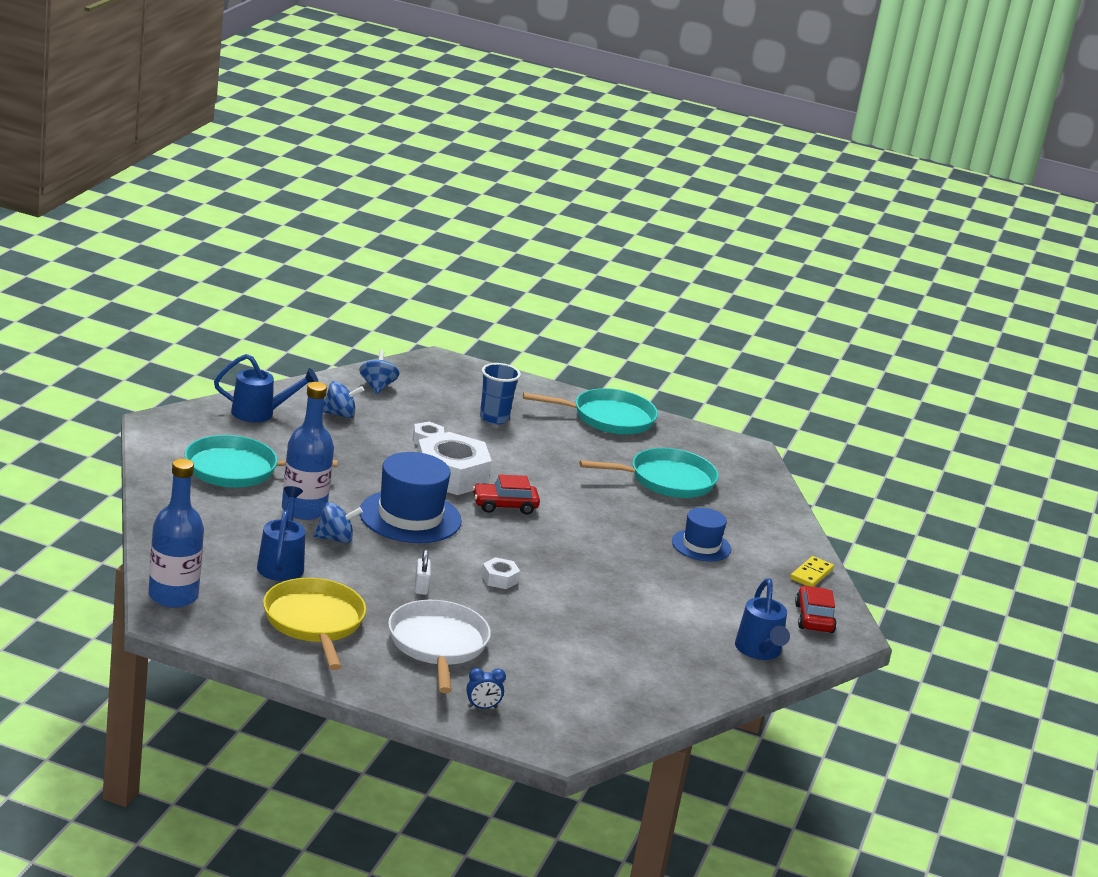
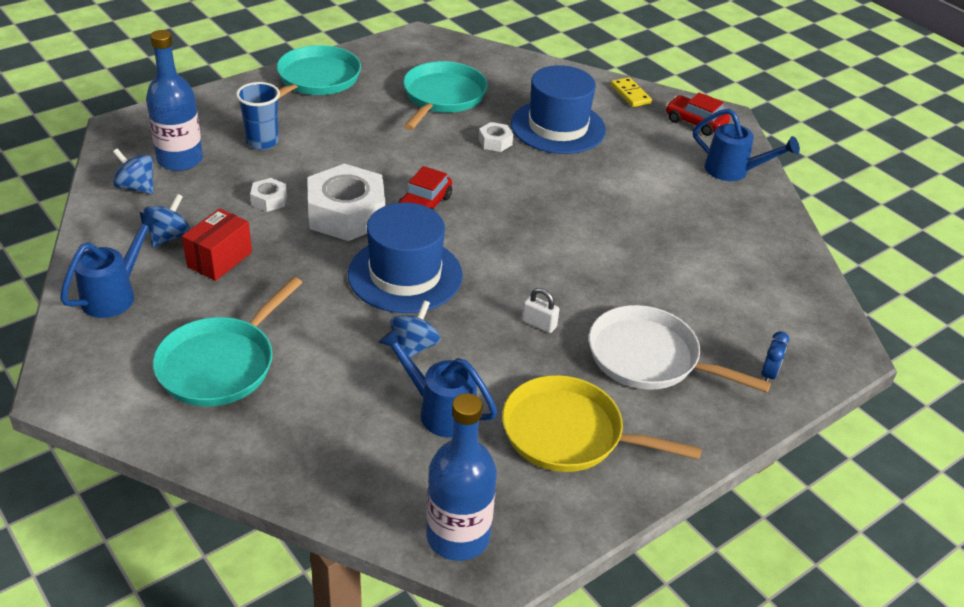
camera: 55 degrees left, 15 degrees up
(304, 510) = (342, 346): blue bottle -> blue bottle (180, 160)
(339, 440) = (219, 259): none -> red box
(499, 579) = (551, 265): white nut -> white nut (495, 142)
(701, 546) = (558, 127): blue hat -> blue hat, size x1.68

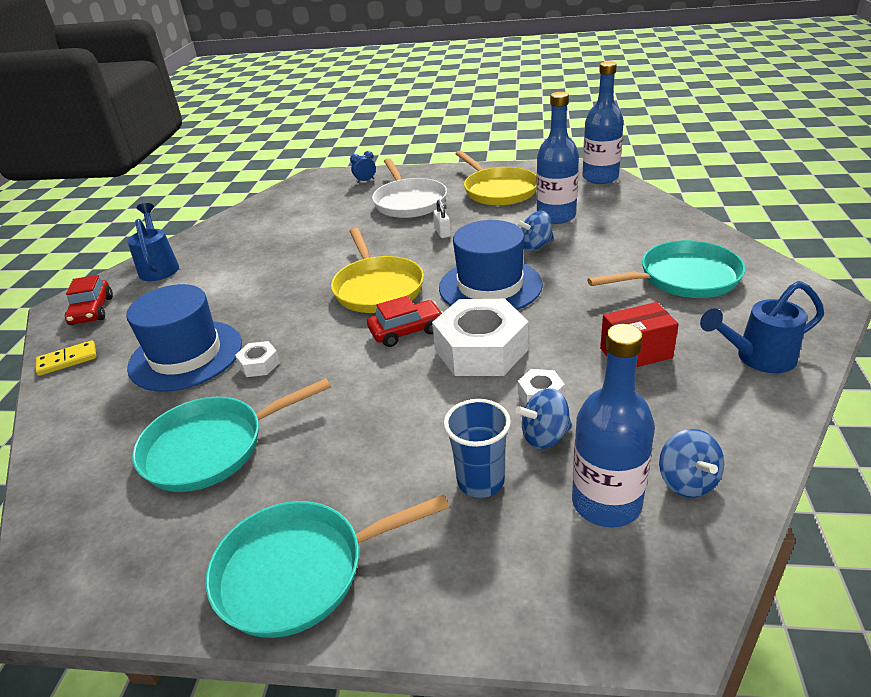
camera: 130 degrees left, 5 degrees down
(169, 237) = (675, 396): blue spinning top -> blue spinning top (545, 436)
(439, 410) = (556, 216): blue watering can -> blue bottle
(505, 231) = (377, 288): none -> yellow pan
(630, 94) = (67, 360): yellow domino -> yellow domino turned 45 degrees clockwise

